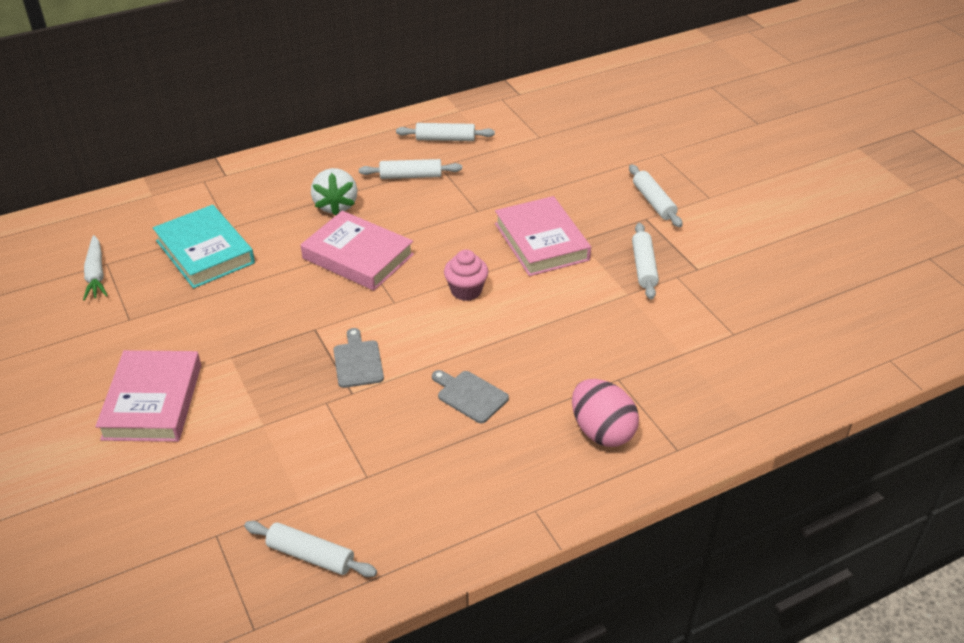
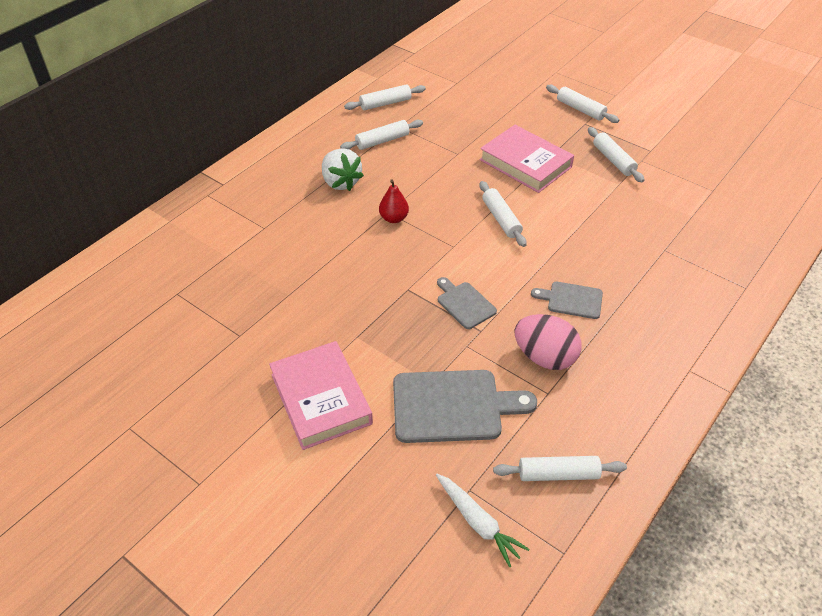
camera: 25 degrees left, 5 degrees up
(96, 274) = (175, 306): white carrot -> white carrot (478, 522)
(205, 252) = (260, 255): turquoise book -> none
(265, 453) = (453, 406): none -> grey cutting board
(358, 256) = (394, 218): pink book -> red pear
(466, 291) = (501, 219): pink cupcake -> white rolling pin
(602, 431) = (686, 293): pink egg -> pink egg (544, 357)

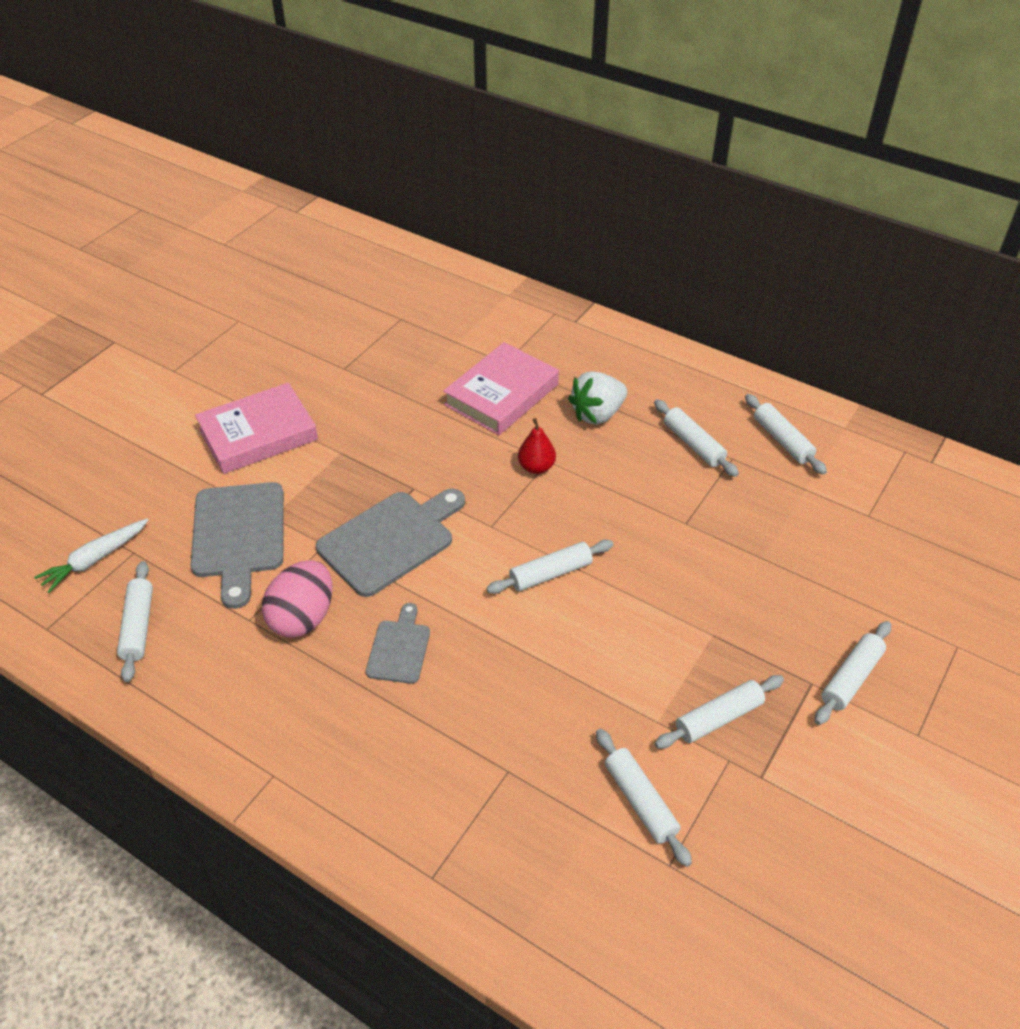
camera: 85 degrees right, 0 degrees up
(464, 304) = (390, 540): grey cutting board -> grey cutting board, size x1.82
(525, 163) = (681, 601): pink book -> pink book (501, 394)
(675, 196) = (640, 801): none -> white rolling pin

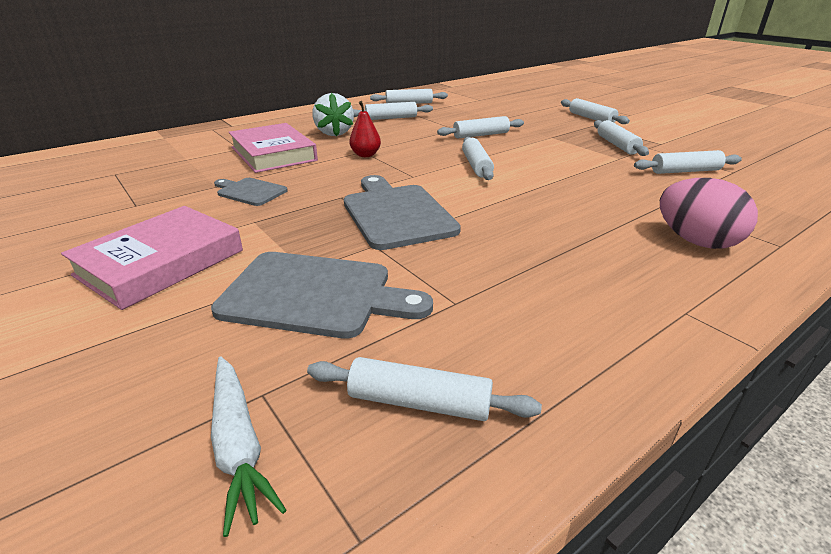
camera: 70 degrees left, 15 degrees down
(258, 434) = (160, 262): pink book -> pink book turned 45 degrees clockwise
(303, 617) = (469, 268): pink egg -> pink egg (696, 241)
(399, 648) = (530, 226): grey cutting board -> grey cutting board (250, 191)
(673, 554) = (481, 135): none -> white rolling pin

